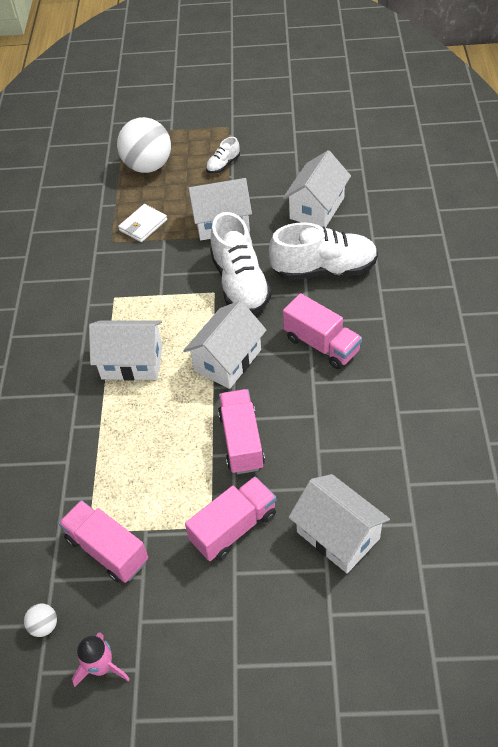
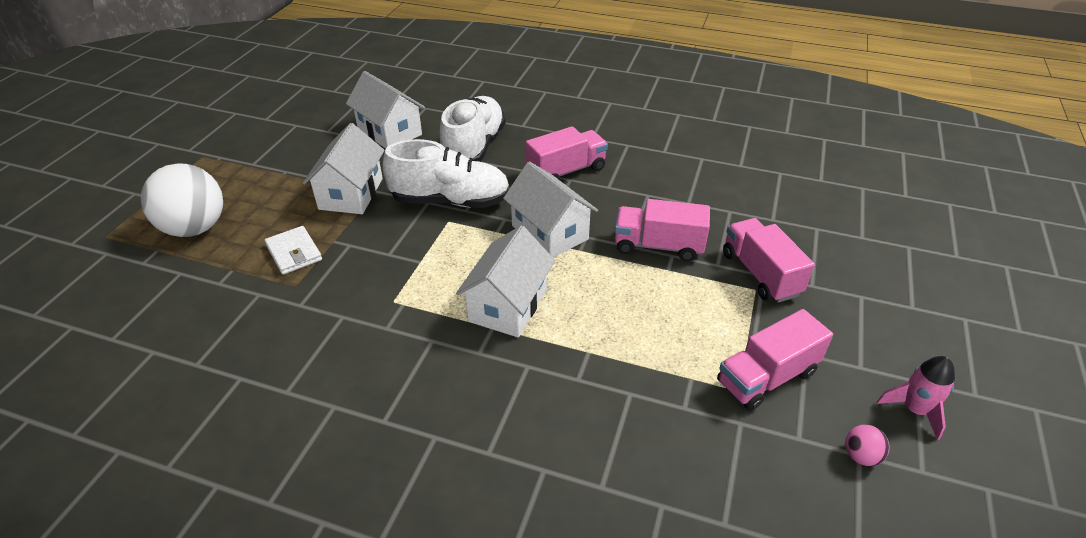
camera: 75 degrees left, 10 degrees down
(44, 626) = (860, 456): white ball -> pink ball
(223, 165) = (261, 173): white shoe -> none
(338, 535) = (783, 213): white house -> none

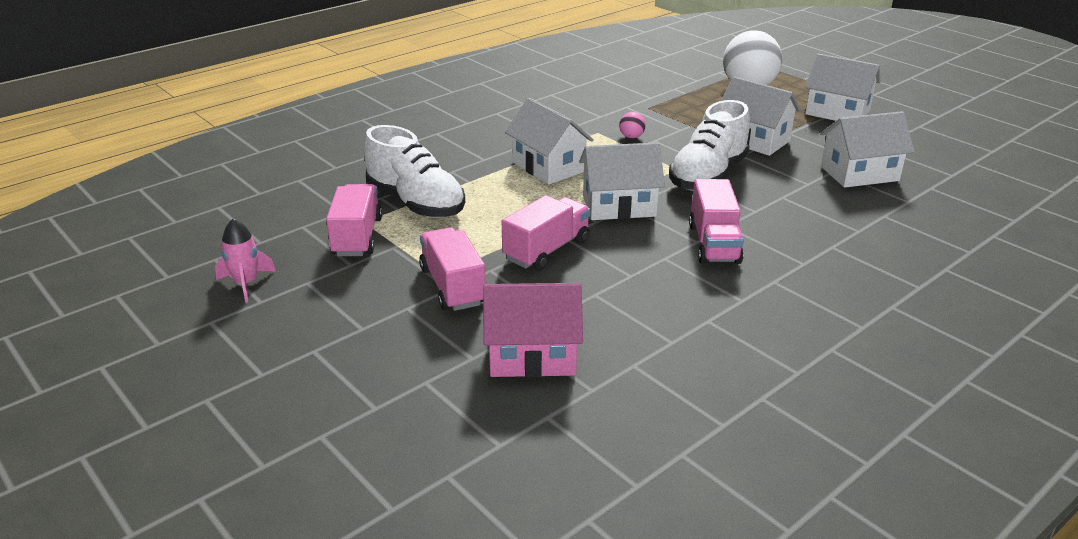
camera: 120 degrees right, 10 degrees down
(252, 162) = (837, 113): none -> white house
(294, 253) = (687, 111): white wallet -> none
(474, 147) = (799, 207): white shoe -> white shoe (415, 203)
(760, 274) = (453, 286): pink truck -> pink truck turned 120 degrees counterclockwise
(782, 204) = (532, 356): none -> pink house
(860, 456) = (258, 242): pink ball -> pink ball (631, 137)

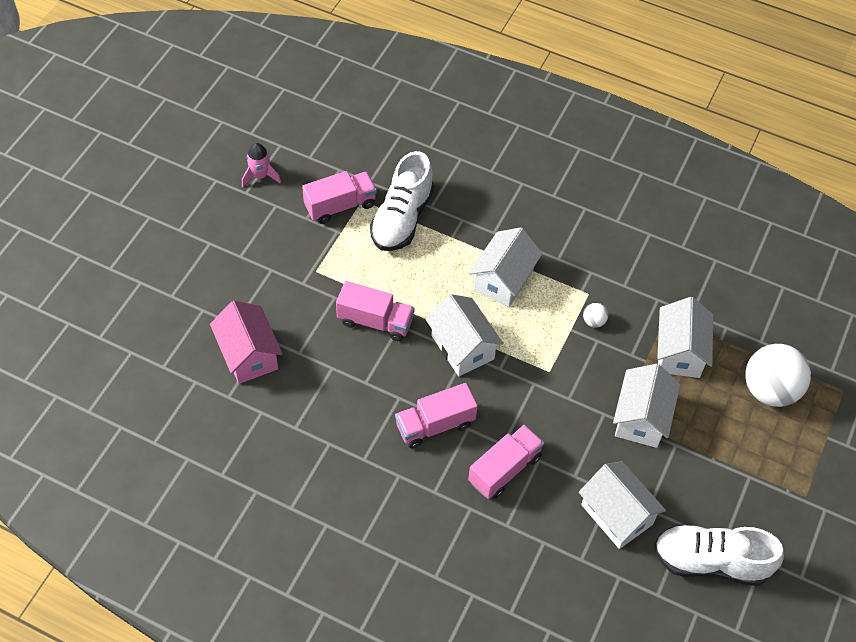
camera: 65 degrees right, 25 degrees up
(453, 286) = (305, 284): pink truck -> pink truck (504, 469)
(631, 137) = (594, 321): pink ball -> white ball
(708, 176) = (548, 397): white shoe -> white shoe (710, 562)
(837, 113) = (751, 480): white house -> white house (679, 352)

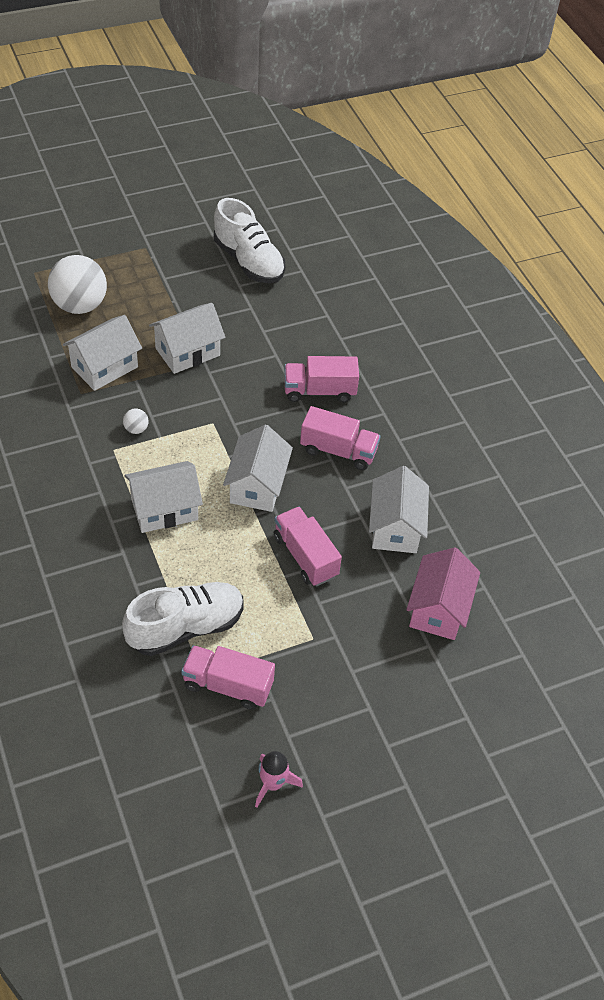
camera: 140 degrees left, 5 degrees down
(616, 514) = (275, 319): white house -> white house (395, 527)

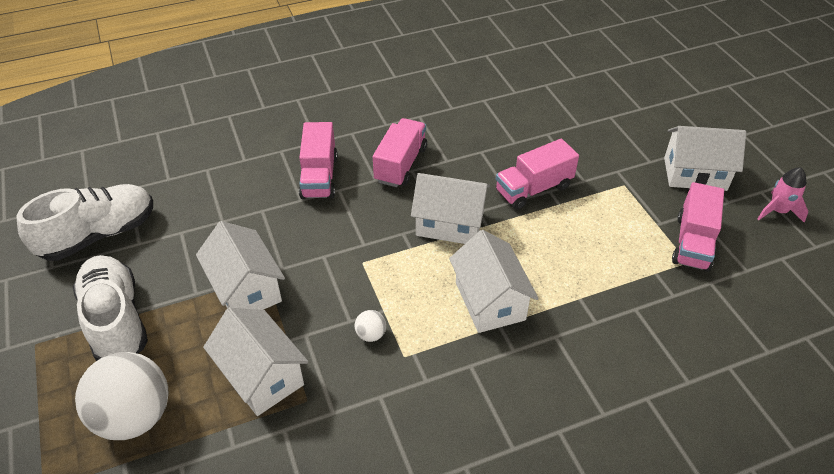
camera: 85 degrees left, 5 degrees down
(186, 627) = (638, 276): white shoe -> white shoe (116, 320)
(395, 527) = (490, 130): white house -> white house (695, 174)
(438, 609) = (573, 109): pink house -> none

